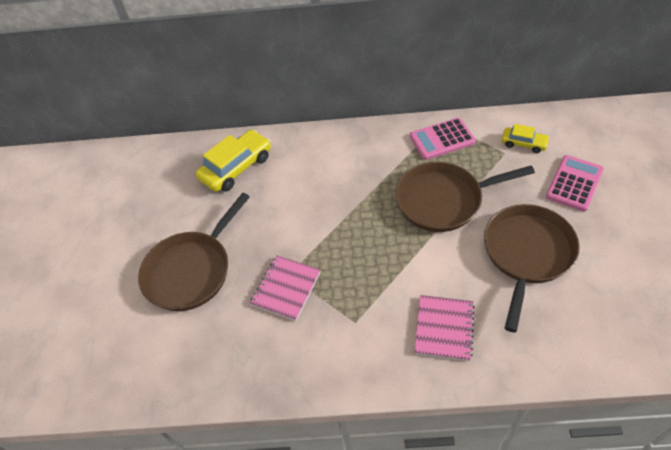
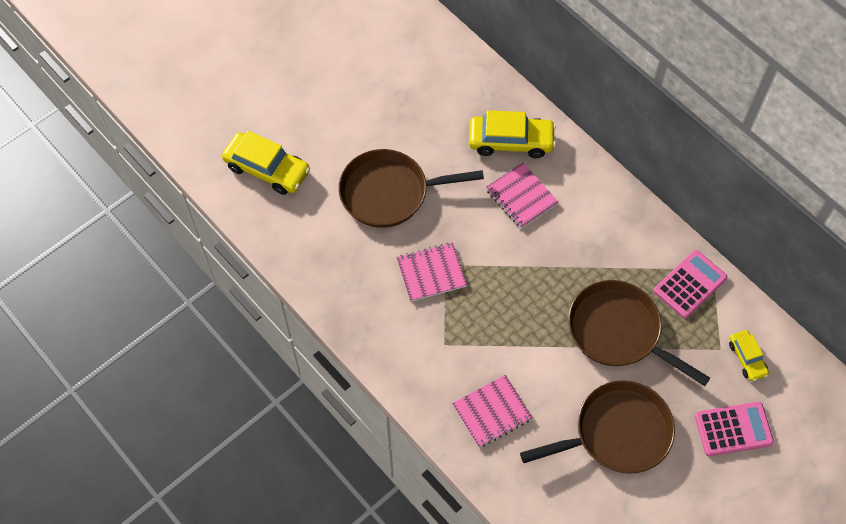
camera: 45 degrees right, 10 degrees up
(73, 348) = (267, 169): none -> yellow car
(284, 189) = (521, 197): none -> pink notebook
(442, 139) = (690, 284): pink calculator -> pink calculator turned 105 degrees clockwise

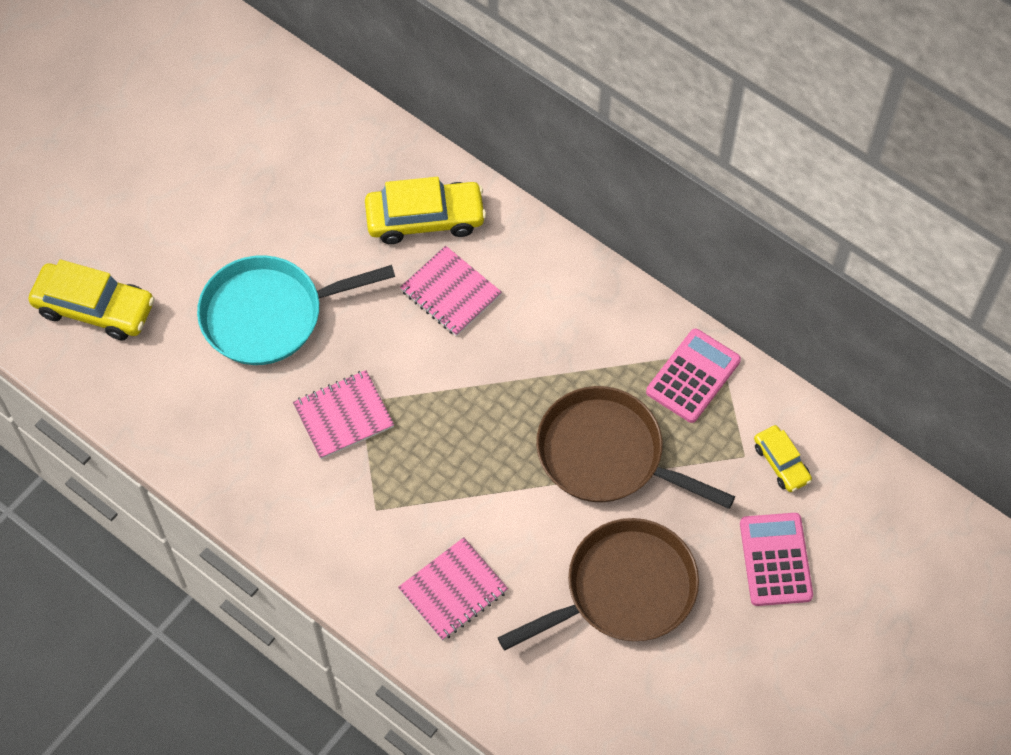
camera: 10 degrees left, 0 degrees up
(389, 192) = (269, 315): brown pan -> turquoise pan
(733, 429) = (775, 560): pink calculator -> pink calculator turned 75 degrees counterclockwise

